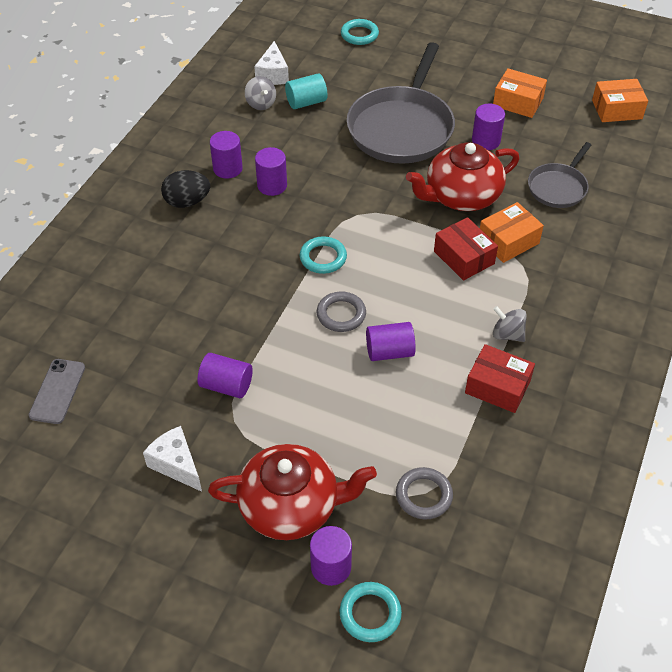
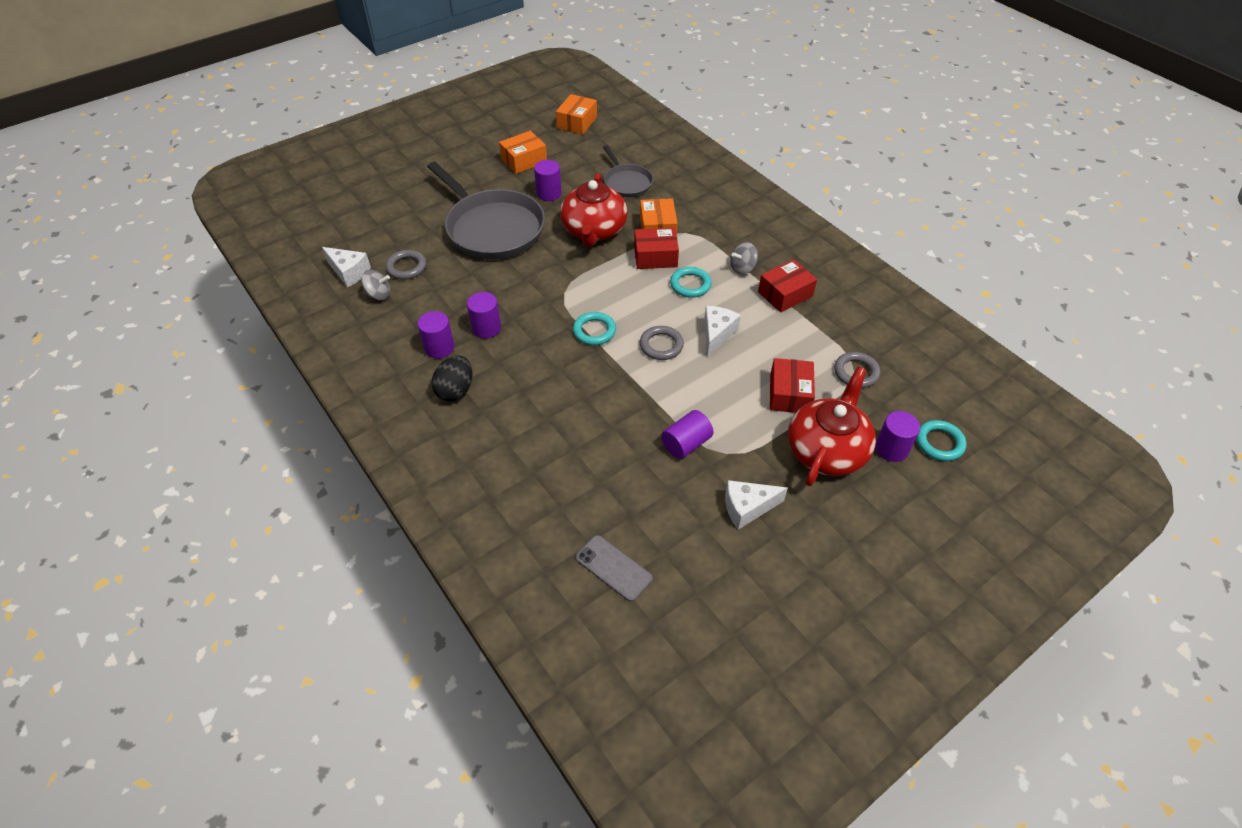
camera: 60 degrees left, 0 degrees up
(306, 102) = (406, 267): turquoise cylinder -> grey ring
(348, 445) = (789, 394): none -> red box
(359, 35) = (357, 203): turquoise ring -> turquoise ring (690, 285)
(389, 352) = (717, 334): purple cylinder -> white cheese

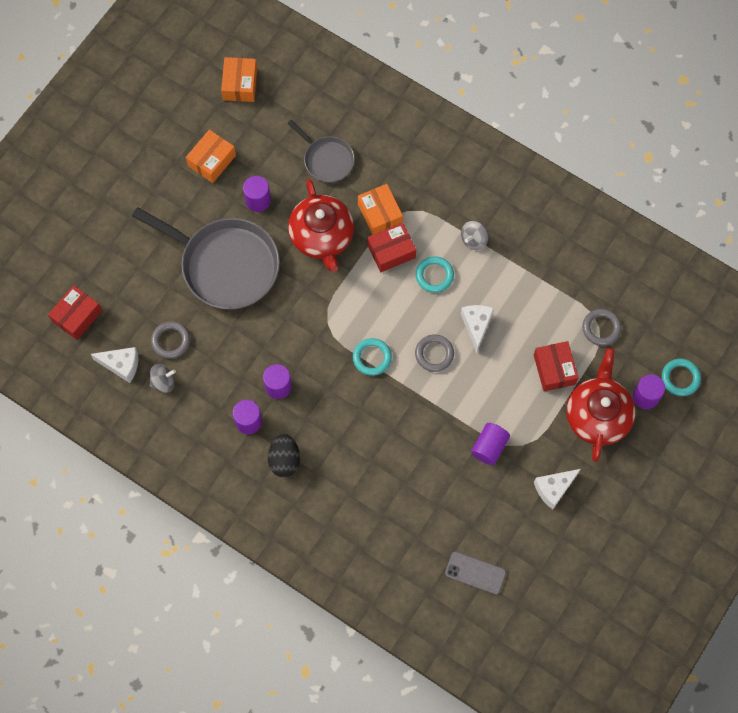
camera: 20 degrees left, 20 degrees up
(785, 294) = (520, 259): red box -> red box (77, 316)

